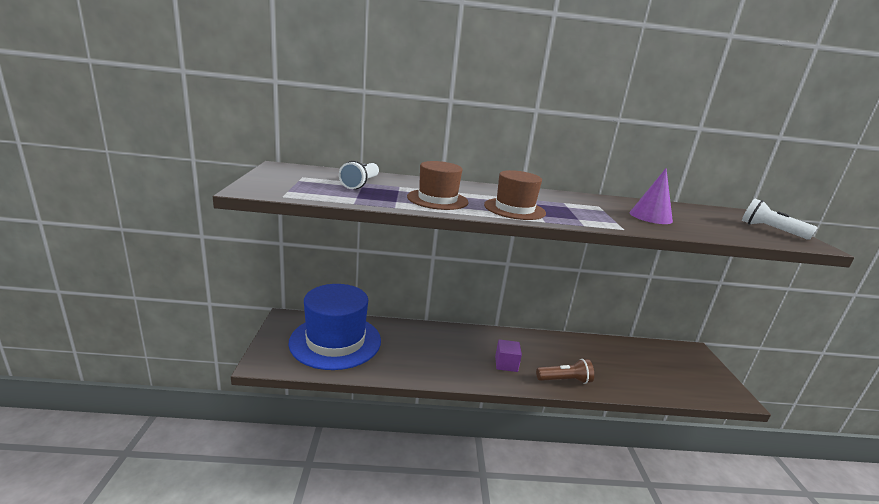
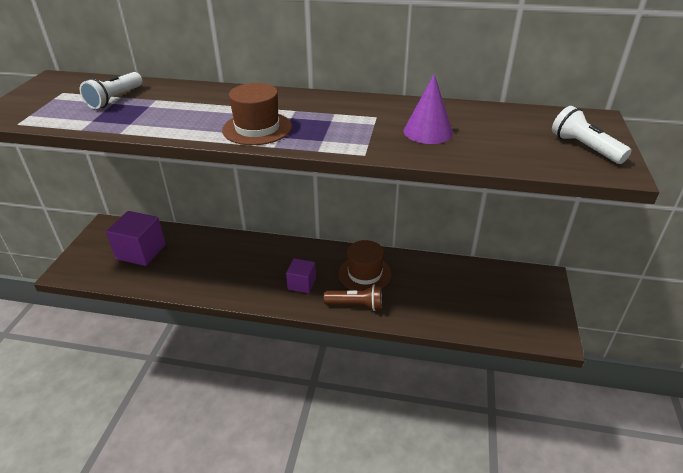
camera: 15 degrees right, 15 degrees up
(335, 341) = (141, 252): blue hat -> purple cube
(437, 199) = (179, 118): brown hat -> brown hat (364, 274)

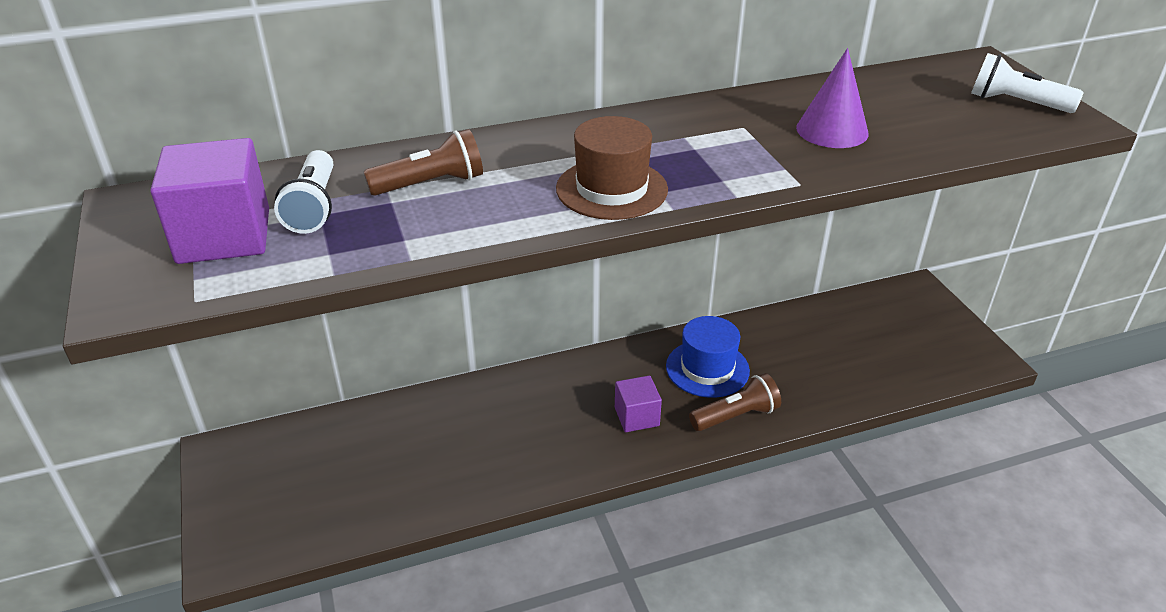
camera: 30 degrees left, 0 degrees up
(141, 252) = (333, 469): purple cube -> purple cube (224, 236)
(177, 103) = (431, 184): none -> brown flashlight
(364, 274) = (707, 368): brown hat -> blue hat

